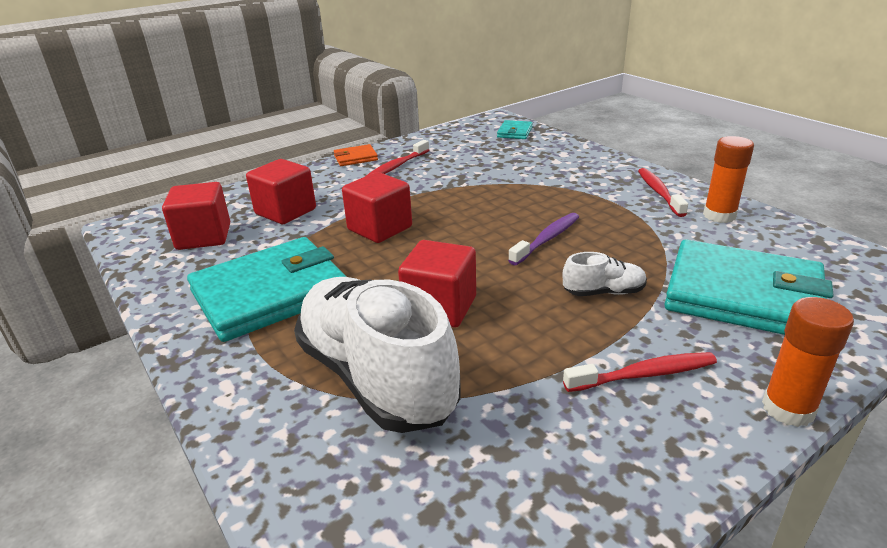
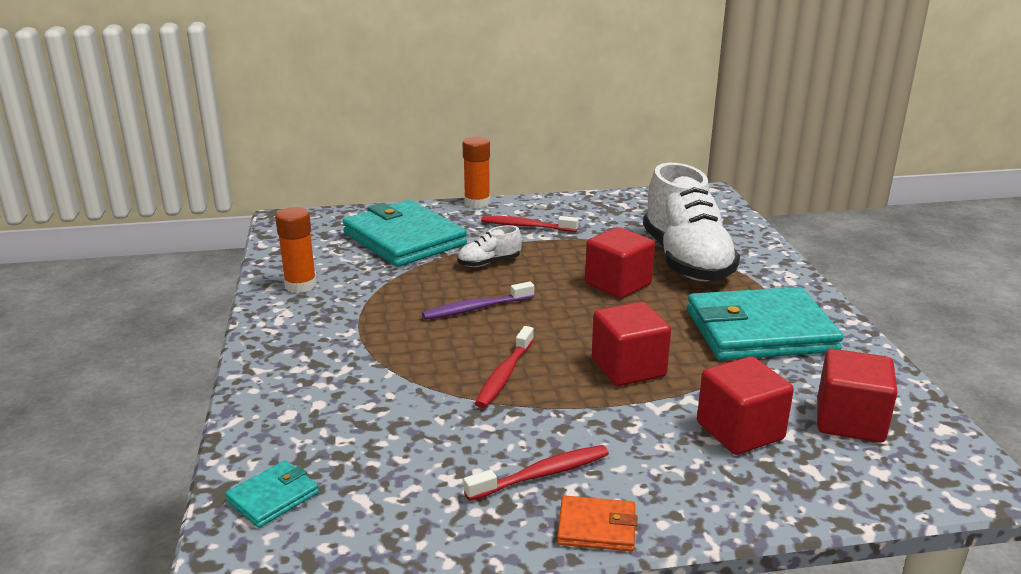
camera: 155 degrees left, 5 degrees down
(603, 292) = (489, 263): white shoe -> white shoe turned 45 degrees counterclockwise
(659, 192) = (299, 321): red toothbrush -> red toothbrush (504, 375)

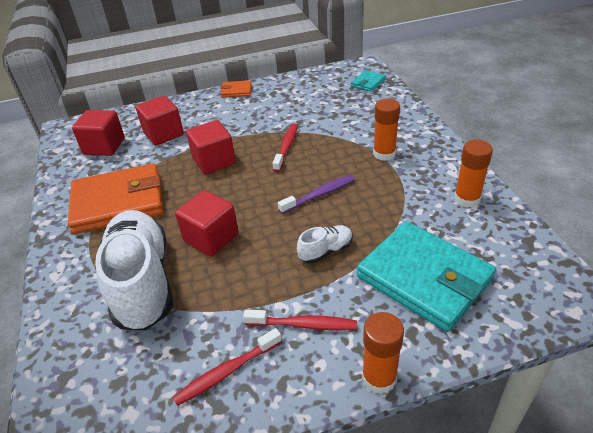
camera: 175 degrees right, 15 degrees up
(357, 345) = (384, 154): none -> orange glue stick
(542, 474) = (259, 104): red toothbrush -> red toothbrush (226, 372)
(760, 331) = (118, 202): turquoise wallet -> orange wallet

